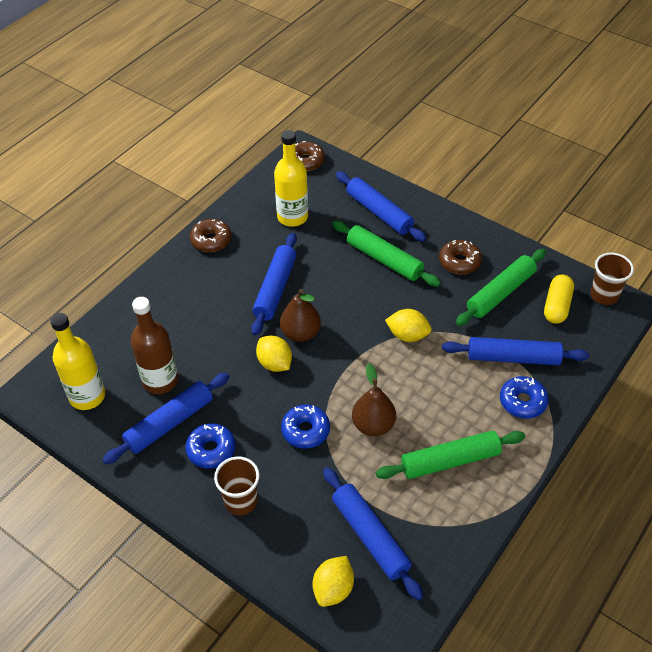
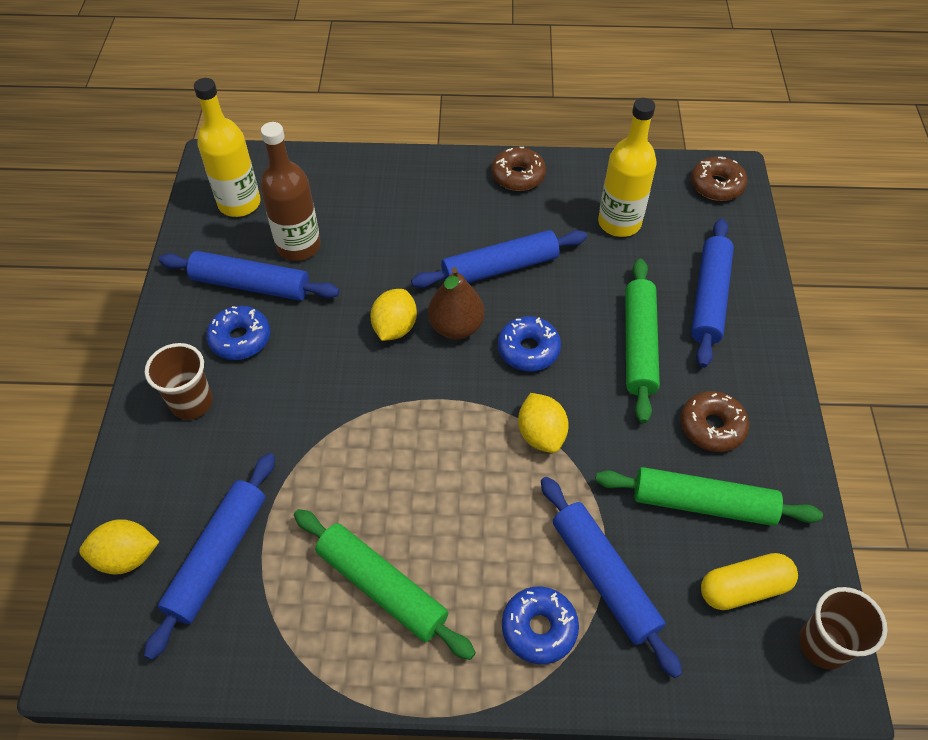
camera: 55 degrees right, 5 degrees up
(305, 431) = (323, 409): blue donut -> blue donut (528, 350)
(373, 425) = (377, 472): brown pear -> none

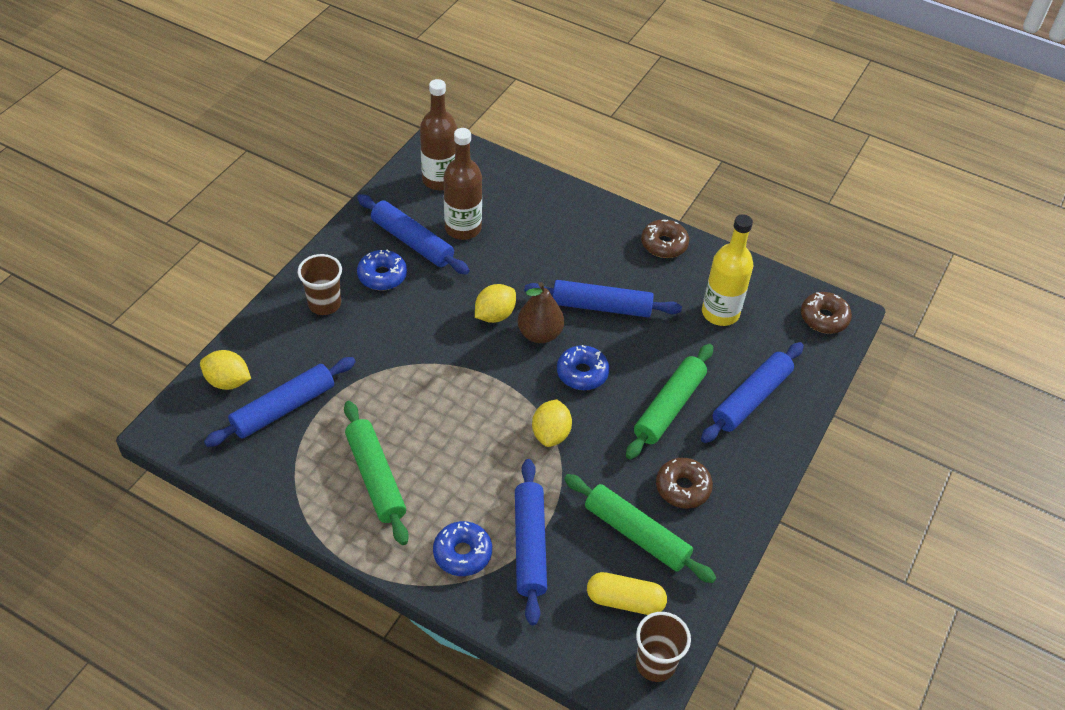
camera: 25 degrees right, 5 degrees down
(239, 203) = (439, 180): yellow bottle -> brown bottle

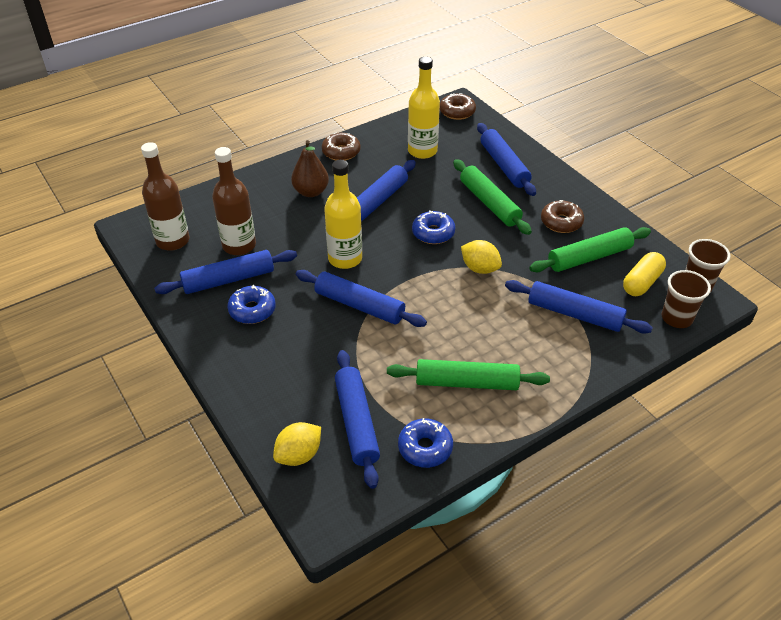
camera: 60 degrees left, 5 degrees down
(324, 304) = (255, 358): brown cup -> brown cup (676, 318)
(434, 352) = (359, 305): none -> blue rolling pin
(462, 553) = (565, 353): blue donut -> blue donut (425, 448)
(495, 315) = (345, 259): yellow lemon -> yellow bottle
(539, 334) = (381, 241): brown pear -> brown pear (311, 192)

